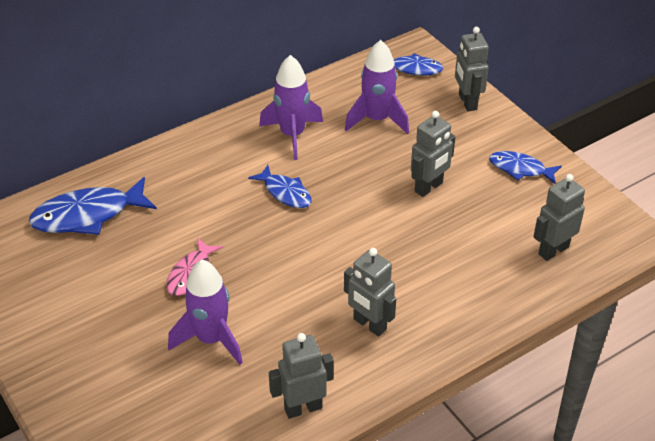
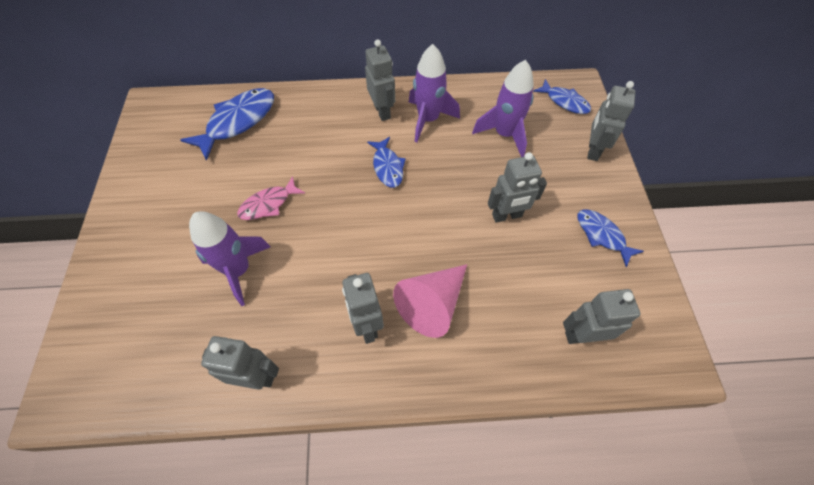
camera: 30 degrees right, 15 degrees up
(88, 215) = (238, 122): blue fish -> blue fish turned 120 degrees clockwise
(239, 145) = (382, 111): none -> grey robot
(415, 284) = (432, 304): none -> pink cone

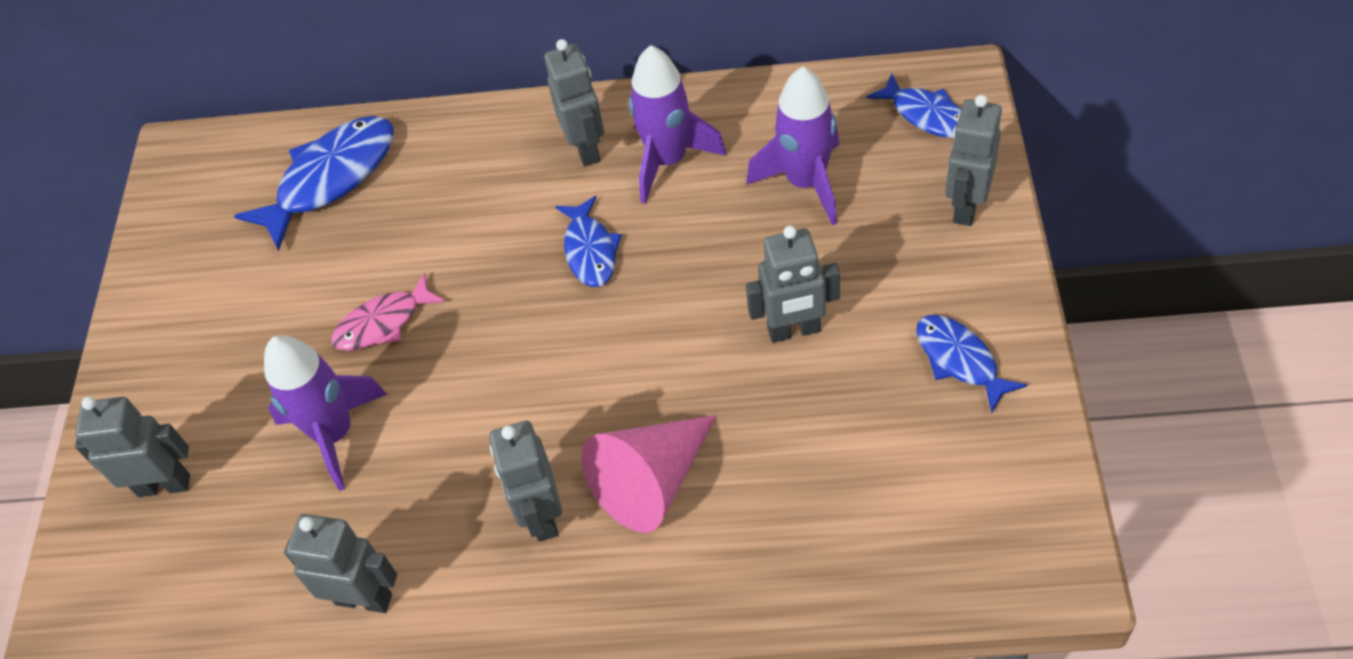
camera: 10 degrees right, 5 degrees down
(582, 335) = (900, 528): grey robot -> grey robot (164, 485)

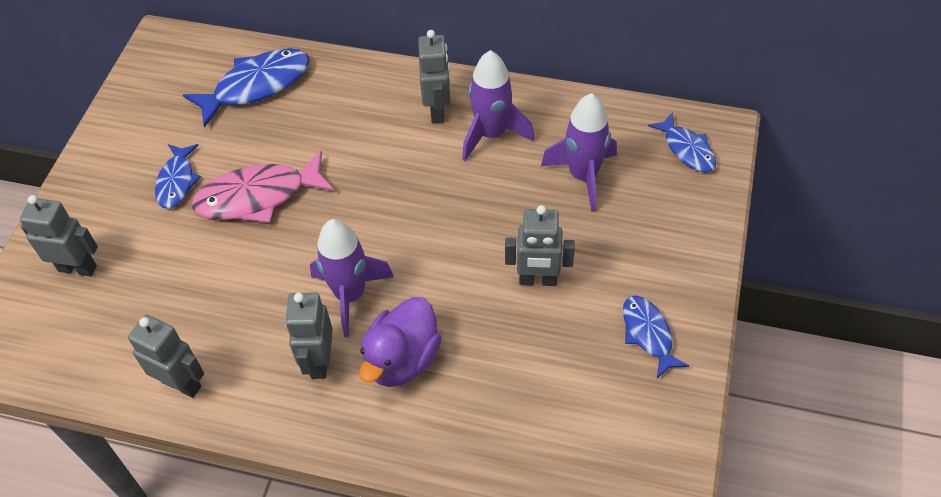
camera: 10 degrees right, 0 degrees up
(335, 434) = (200, 265): purple rocket -> purple rocket (350, 295)
(383, 323) = (258, 196): pink fish -> pink fish, size x1.66
(590, 250) = (415, 184): blue fish -> blue fish (177, 181)
(652, 482) = (402, 359): pink cone -> purple duck
(966, 206) = (692, 224): grey robot -> none

